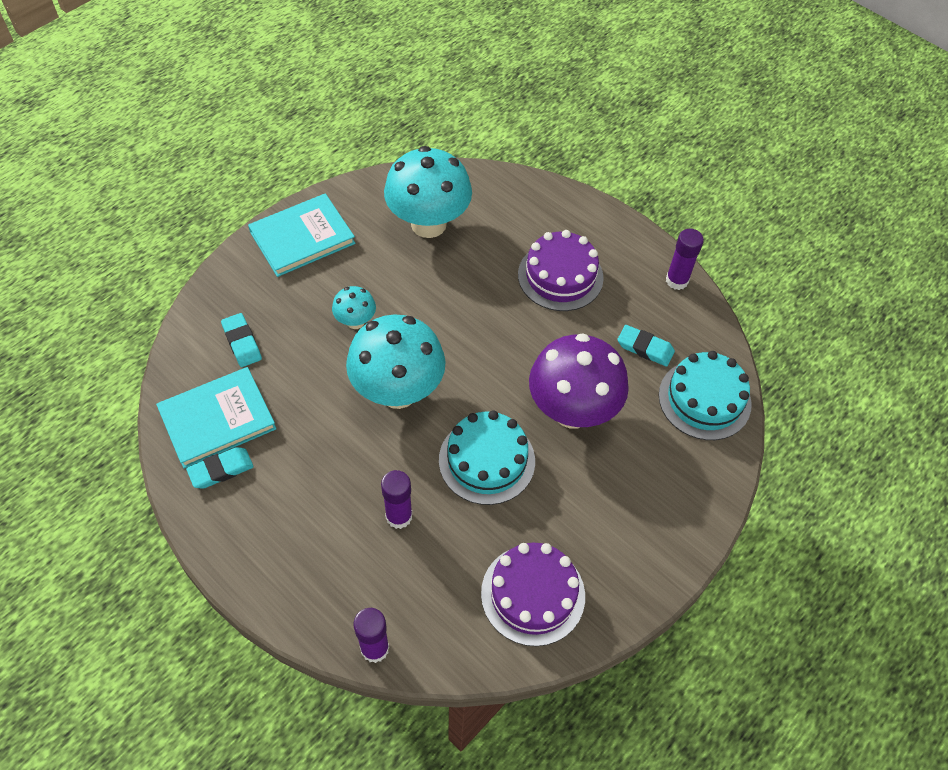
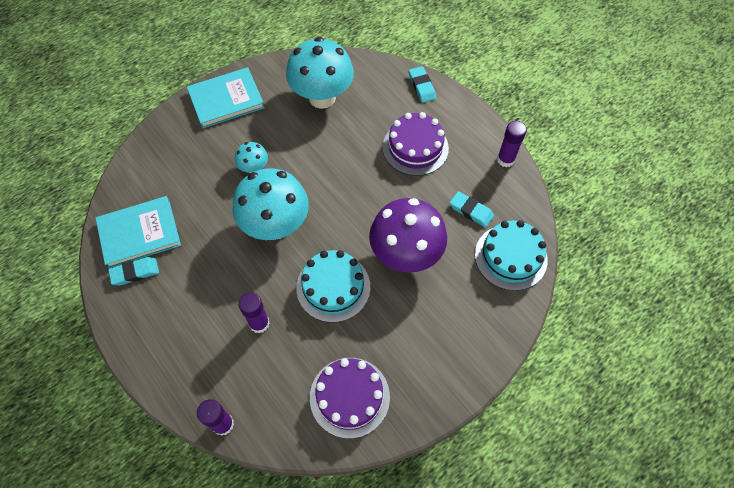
camera: 10 degrees right, 5 degrees up
(242, 342) = (167, 176): turquoise eraser -> turquoise eraser (421, 86)

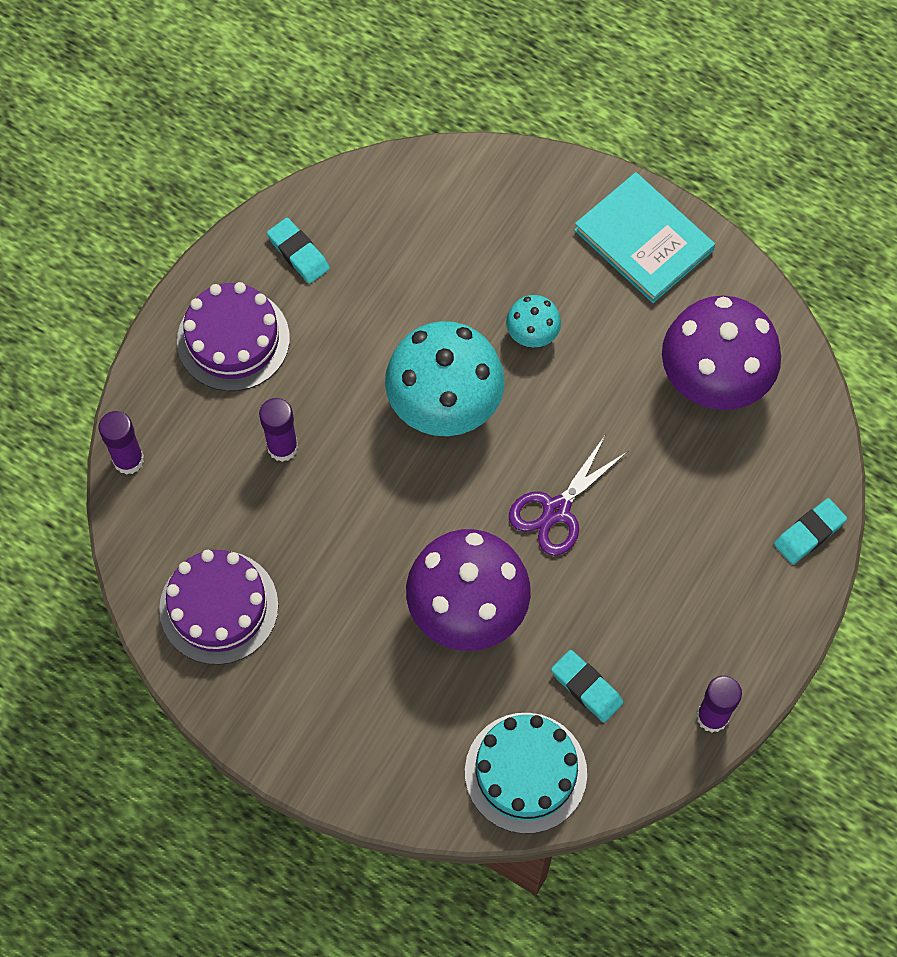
camera: 70 degrees right, 5 degrees up
(139, 233) = (360, 229): turquoise book -> none
(322, 97) = (713, 382): turquoise mushroom -> purple mushroom
(333, 287) = (375, 526): turquoise cake -> none
(363, 191) = (556, 510): none -> purple scissors
(415, 147) = (674, 563): purple cake -> purple cake (233, 339)
(471, 211) = (586, 687): turquoise eraser -> turquoise eraser turned 60 degrees counterclockwise

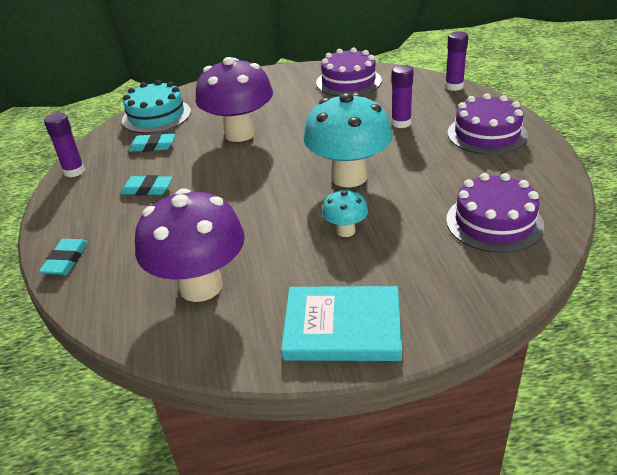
camera: 140 degrees right, 30 degrees down
(298, 253) = (522, 176): turquoise eraser -> turquoise eraser (147, 189)
(403, 228) = (494, 222): none -> purple cake
(556, 510) = (237, 182): purple scissors -> none

